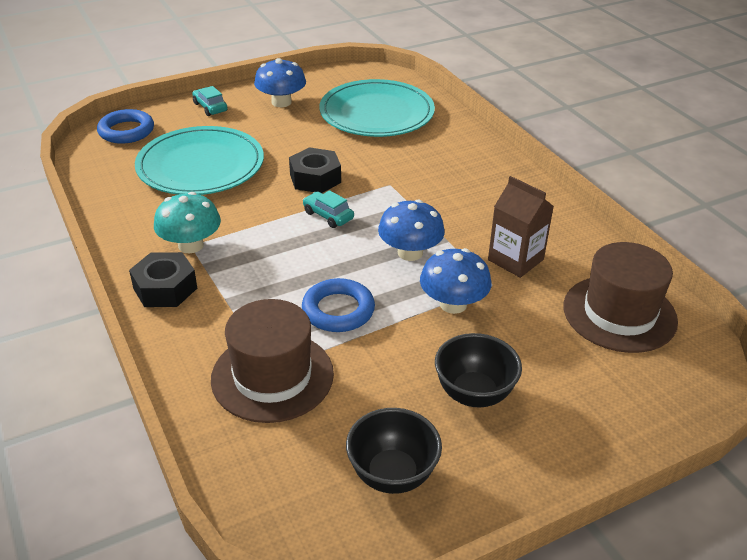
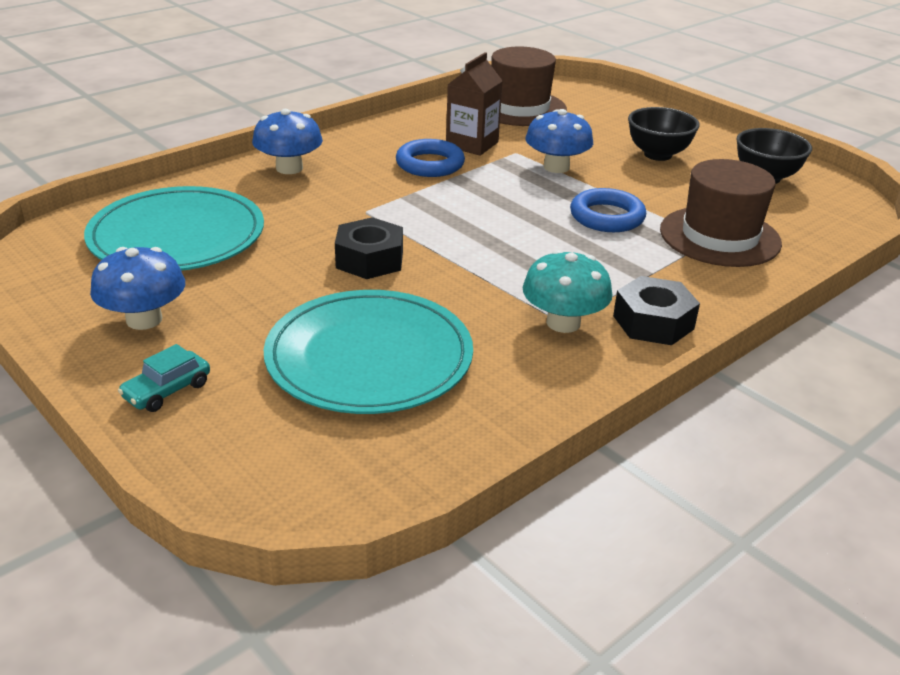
camera: 105 degrees left, 5 degrees down
(126, 131) = (275, 471): blue ring -> blue ring (430, 164)
(328, 215) = (449, 241): turquoise car -> none
(410, 253) = (491, 190): blue mushroom -> blue mushroom (289, 168)

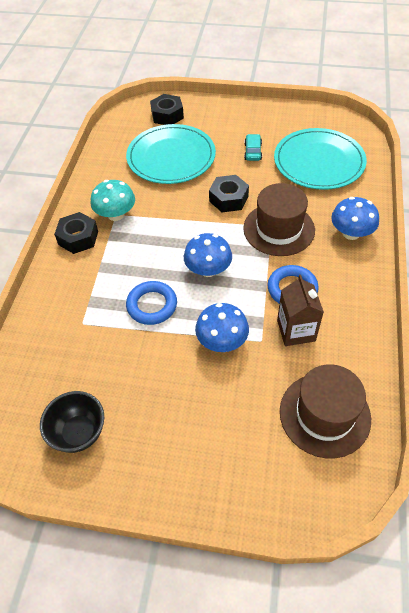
camera: 145 degrees right, 20 degrees up
(144, 319) = (263, 126): blue mushroom -> blue mushroom (208, 269)
(167, 391) = (216, 112): turquoise car -> turquoise car (253, 152)
(260, 444) = (167, 115): none -> black nut
(658, 155) = (172, 412): black bowl -> none
(719, 236) = (79, 329): brown hat -> brown hat (279, 229)

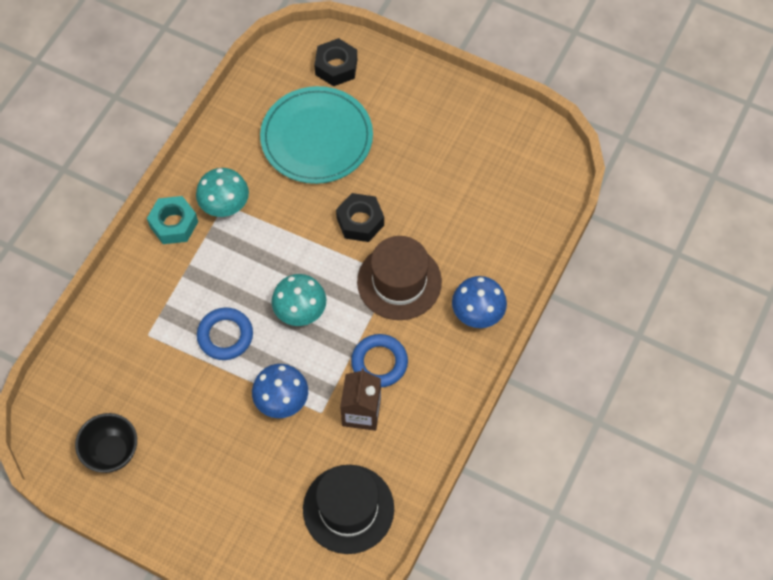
camera: 15 degrees right, 10 degrees up
(78, 238) = (174, 224): black nut -> turquoise nut
(208, 269) = (300, 310): blue mushroom -> turquoise mushroom
(253, 152) = (417, 159): turquoise car -> none
(319, 162) = (490, 200): turquoise plate -> none
(324, 414) = (348, 509): brown hat -> black hat

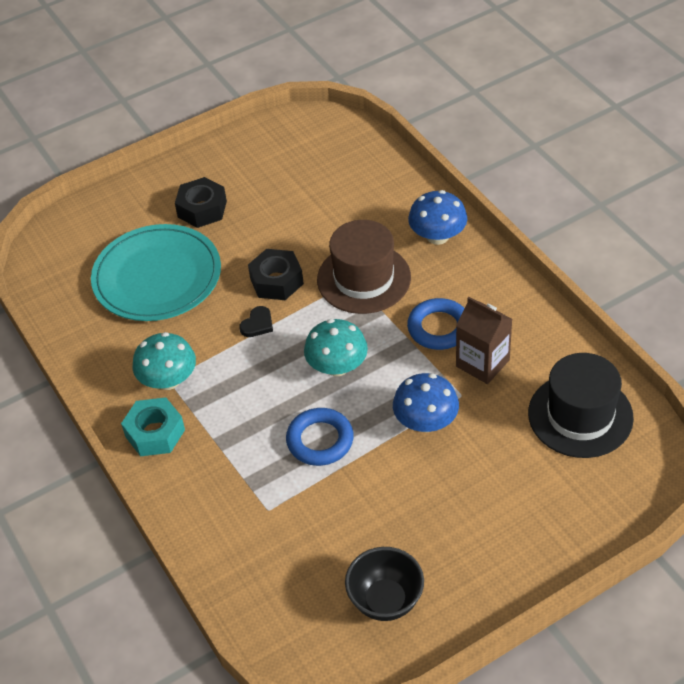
camera: 55 degrees left, 15 degrees down
(310, 233) = (257, 324): none -> black heart
(336, 67) = (93, 231): black nut -> black nut (202, 209)

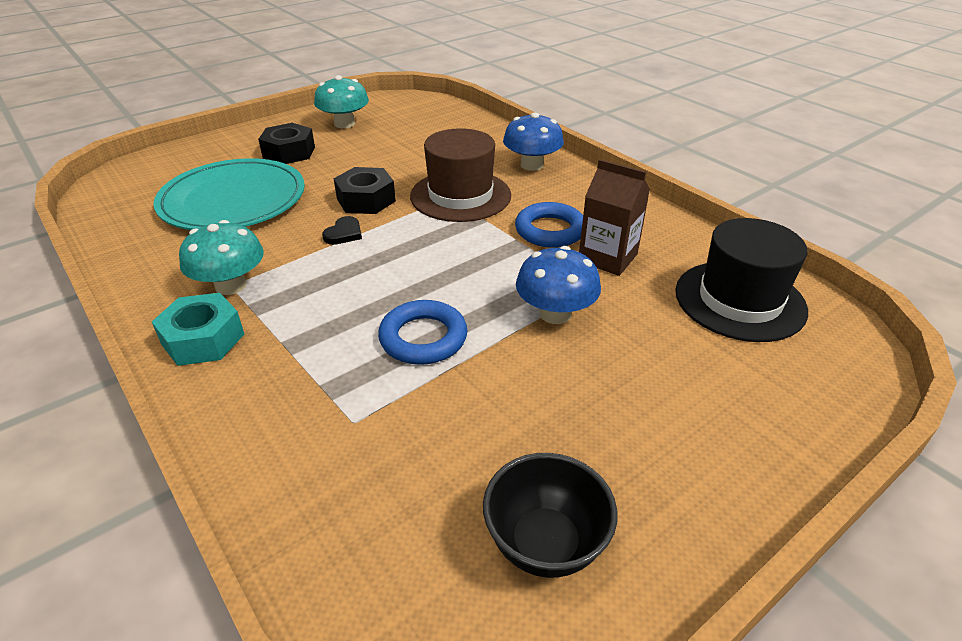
camera: 10 degrees left, 10 degrees down
(337, 366) = (439, 266): turquoise mushroom -> turquoise mushroom (344, 124)

